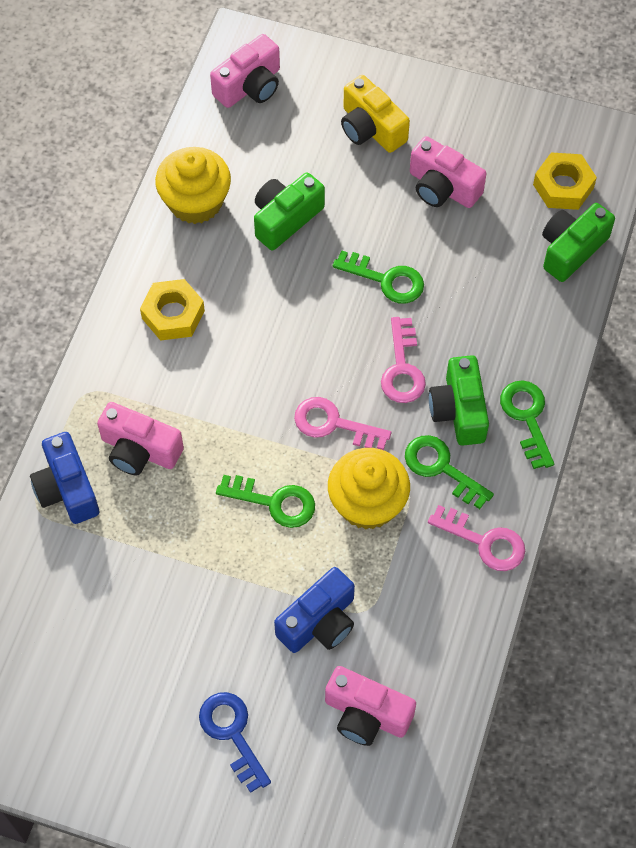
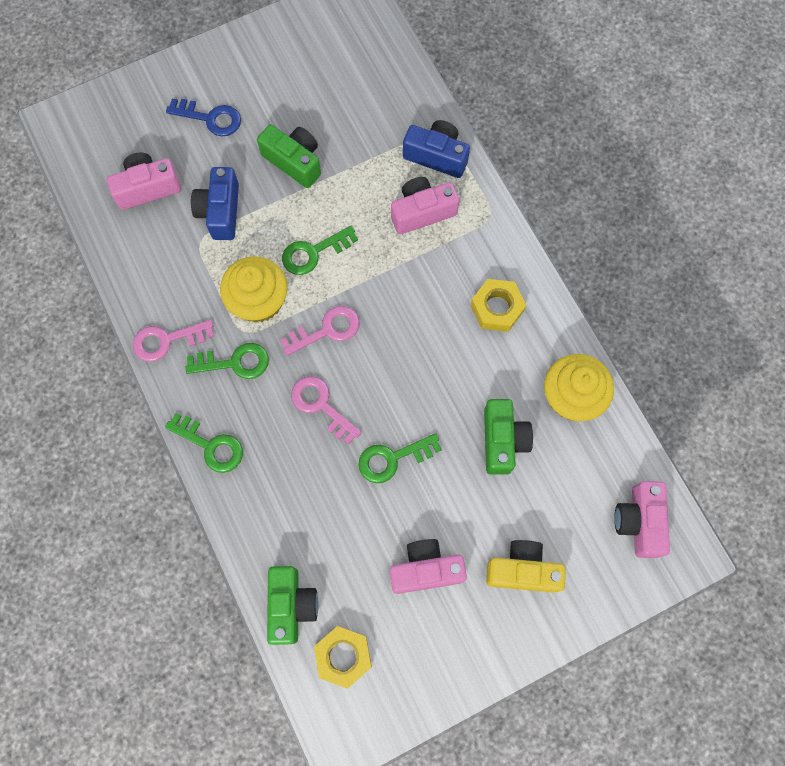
camera: 135 degrees right, 10 degrees up
(459, 410) = (258, 410): green camera -> green camera (294, 161)

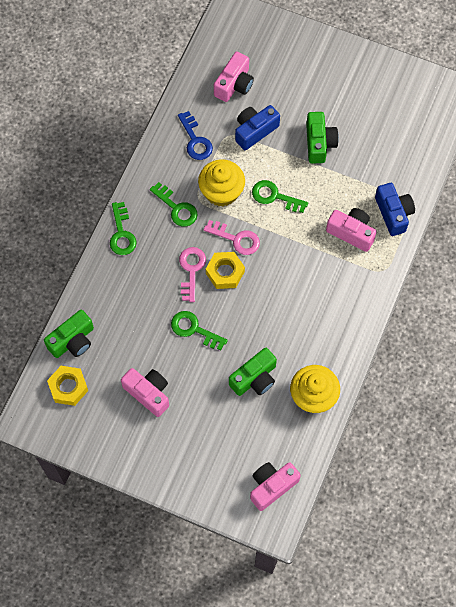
camera: 50 degrees right, 5 degrees down
(147, 188) = (234, 84): pink camera -> pink camera turned 90 degrees clockwise
(167, 340) = (158, 165): pink key -> none
(210, 118) = (304, 81): blue key -> blue key (195, 140)
(497, 308) = (330, 316): yellow nut -> yellow nut (225, 272)
(522, 570) = (190, 444): yellow camera -> none

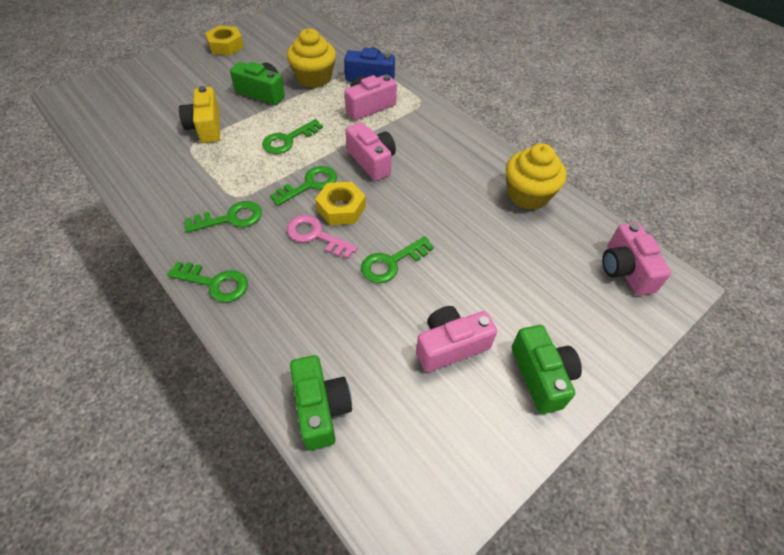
camera: 65 degrees left, 15 degrees down
(68, 387) = (389, 447): yellow nut -> yellow nut (226, 46)
(195, 140) = (169, 172): blue key -> none
(221, 192) = (246, 175): yellow cupcake -> yellow cupcake (314, 78)
(234, 84) = (142, 121): pink camera -> pink camera (372, 161)
(236, 239) = (310, 184): pink key -> green key
(254, 378) = (484, 233): green camera -> green camera (541, 376)
(255, 131) = (206, 127): blue camera -> yellow camera

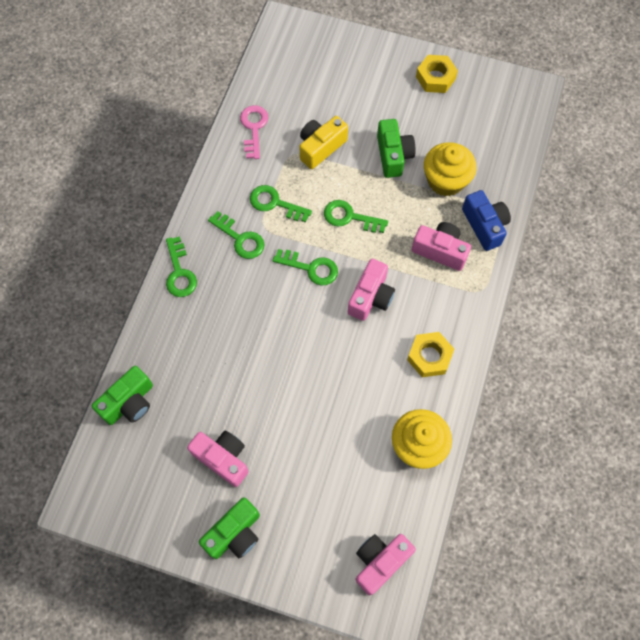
camera: 60 degrees right, 15 degrees up
(316, 235) = (262, 307): pink key -> pink key (254, 128)
(341, 208) = (301, 307): yellow nut -> yellow nut (429, 356)
(391, 263) = (271, 377): green key -> green key (275, 203)

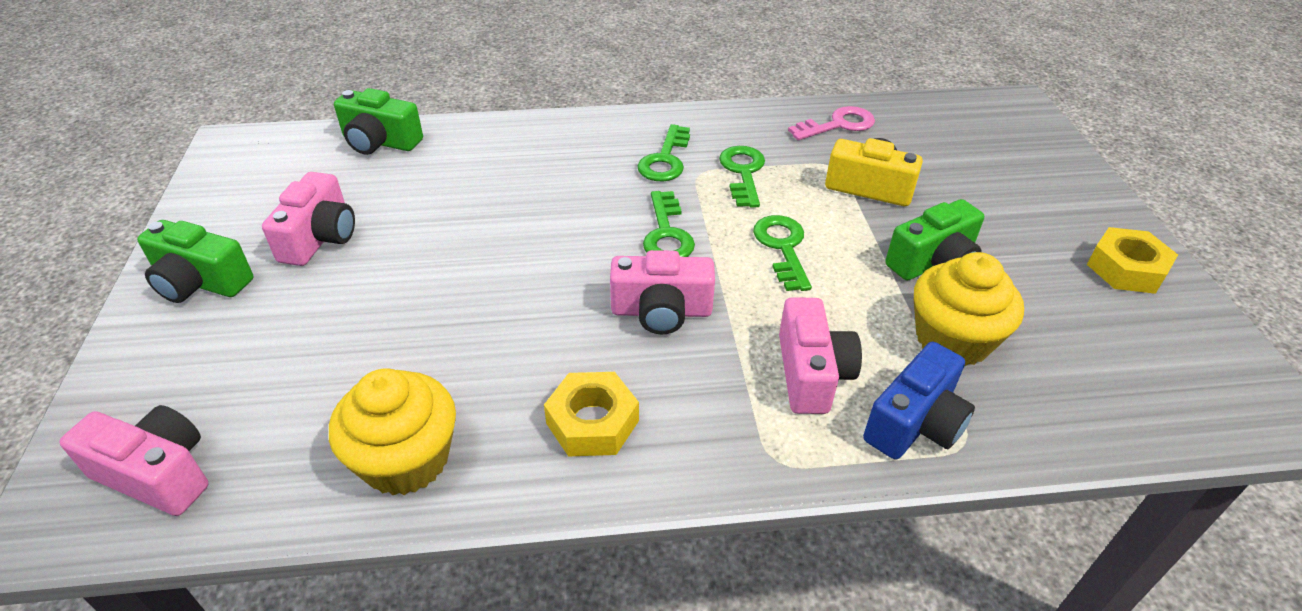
camera: 65 degrees right, 25 degrees down
(179, 272) = (581, 128): green key -> none

